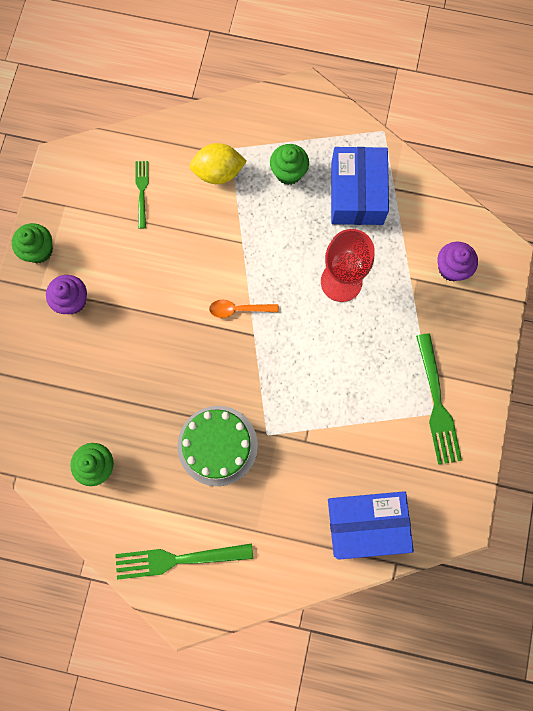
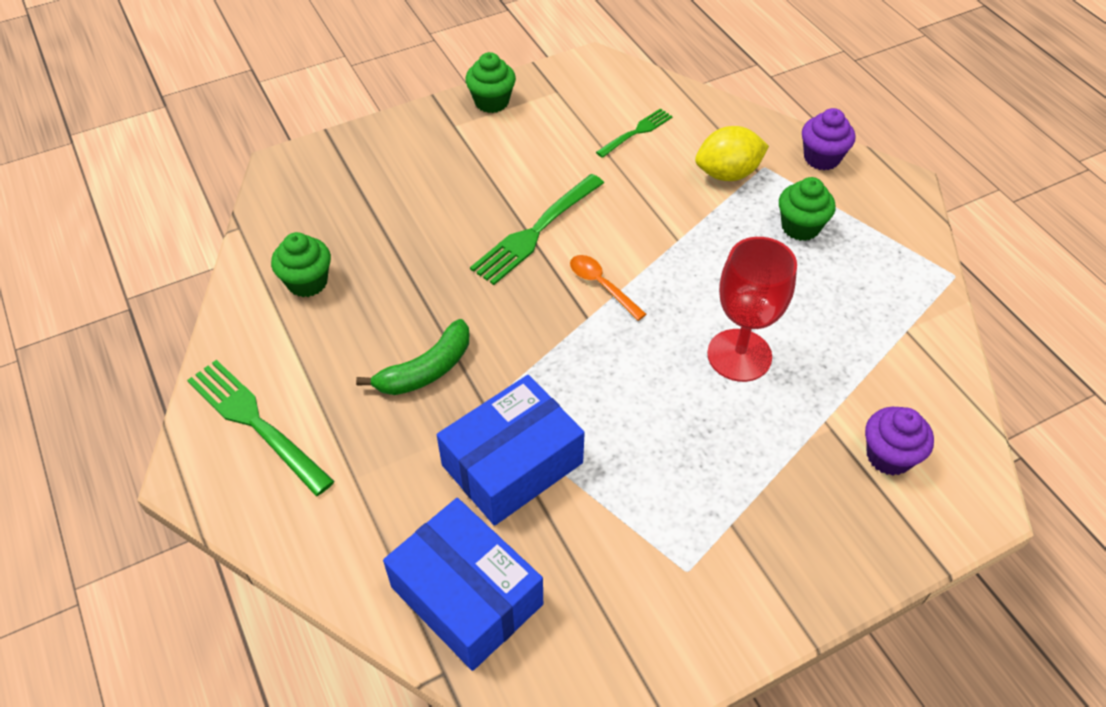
camera: 50 degrees right, 25 degrees down
(72, 301) = (466, 154): purple cupcake -> purple cupcake (821, 158)
(217, 445) = (426, 370): green cake -> green banana
(218, 173) = (727, 173): yellow lemon -> yellow lemon turned 60 degrees counterclockwise
(356, 194) = (855, 300): blue box -> blue box (512, 464)
(437, 404) = (703, 565): green fork -> green fork (536, 231)

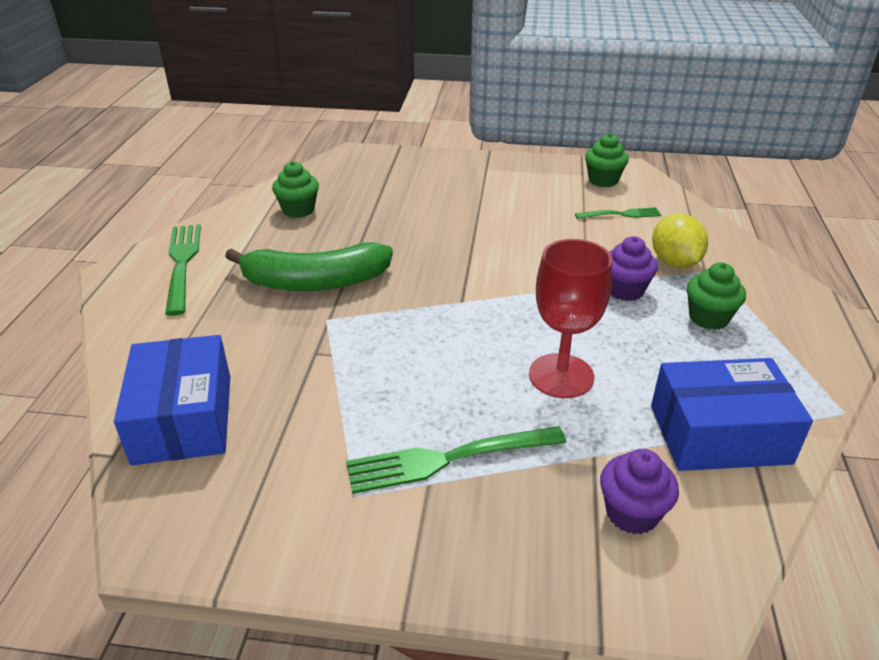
camera: 35 degrees right, 15 degrees down
(426, 370) = (314, 282): green banana -> green banana, size x1.55
(491, 102) = (527, 165): green cupcake -> green cupcake (603, 180)
(512, 464) = (307, 359): blue box -> blue box (719, 434)
(536, 231) = (479, 240): green fork -> green fork (448, 459)
(601, 285) = (494, 287): orange spoon -> none
(727, 173) = (674, 262): yellow lemon -> yellow lemon turned 60 degrees clockwise
(821, 158) = (776, 283): purple cupcake -> purple cupcake (625, 290)

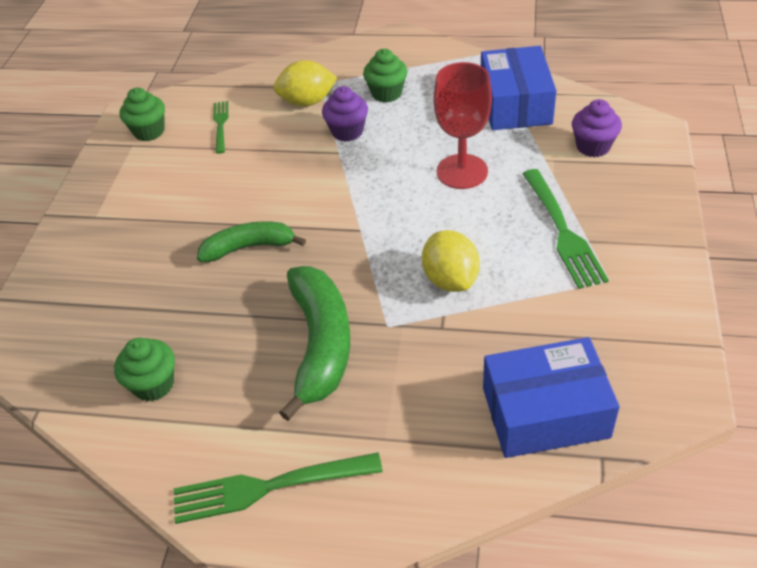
camera: 85 degrees left, 10 degrees up
(380, 361) = (450, 279): none -> yellow lemon
(442, 240) = (249, 247): none -> green banana

